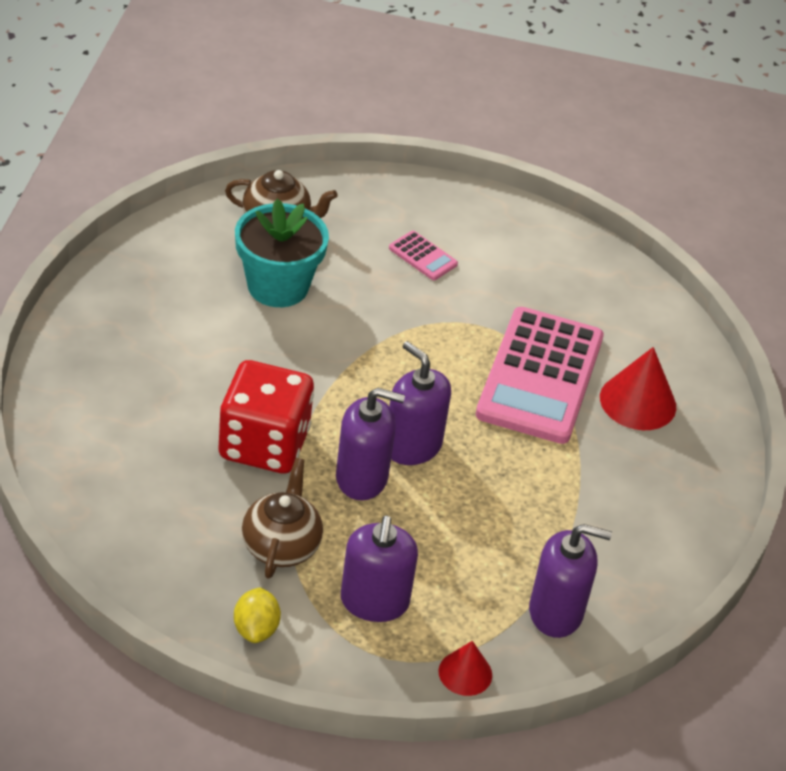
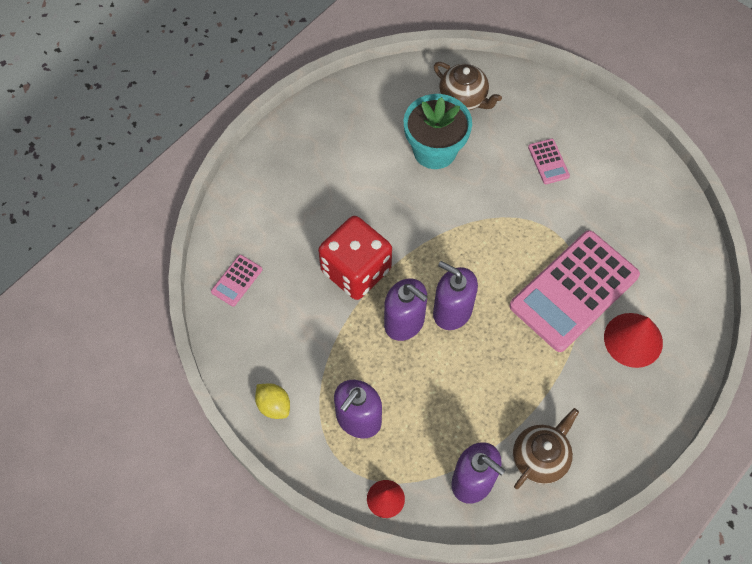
camera: 35 degrees right, 20 degrees up
(112, 509) = (237, 280): none -> pink calculator
(256, 629) = (274, 405): yellow lemon -> yellow lemon turned 75 degrees counterclockwise
(281, 546) = (324, 351): brown teapot -> brown teapot (540, 458)
(412, 446) = (452, 311): purple soap dispenser -> purple soap dispenser turned 45 degrees counterclockwise

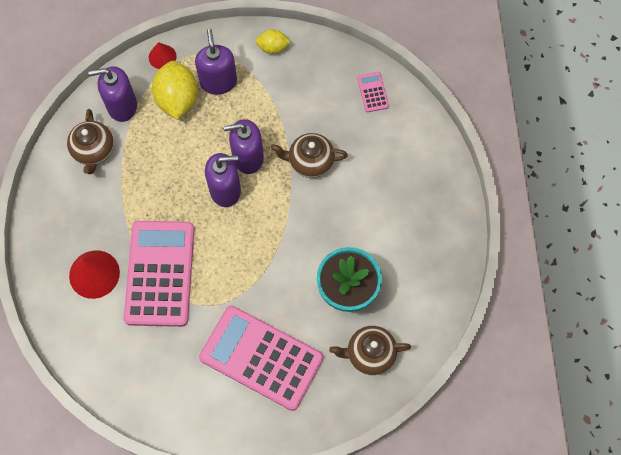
camera: 135 degrees right, 5 degrees up
(356, 270) = (310, 162): red dice -> brown teapot
(414, 436) = (177, 100): none -> yellow lemon
(548, 162) = (261, 358): pink calculator -> pink calculator, size x2.42

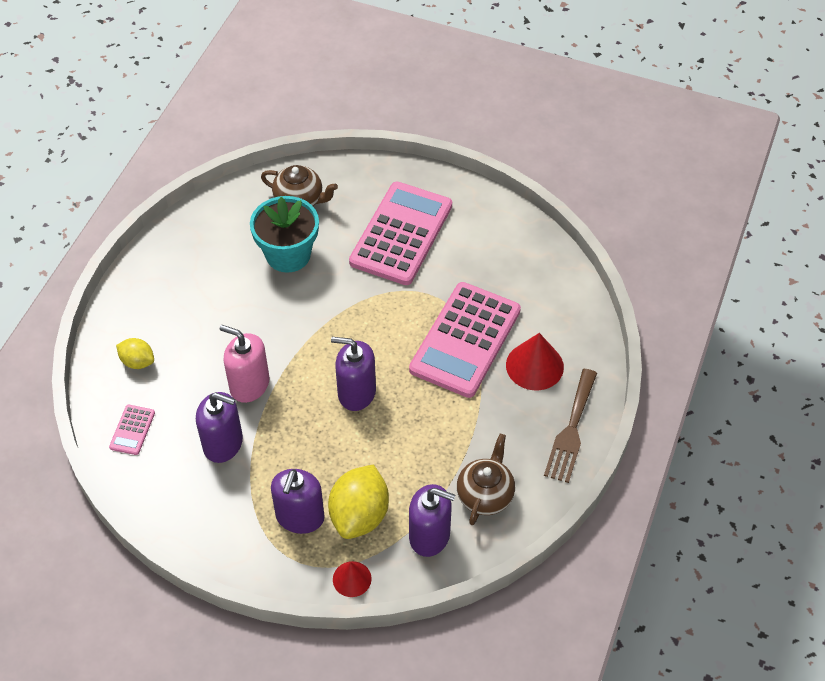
camera: 155 degrees left, 15 degrees down
(46, 229) = (571, 430): none -> brown fork
(248, 157) = (313, 416): purple soap dispenser -> purple soap dispenser (223, 443)
(261, 358) = (401, 234): pink calculator -> pink calculator turned 120 degrees counterclockwise
(273, 48) = (211, 531): yellow lemon -> yellow lemon (137, 362)
(310, 162) = (249, 385): brown teapot -> pink soap dispenser

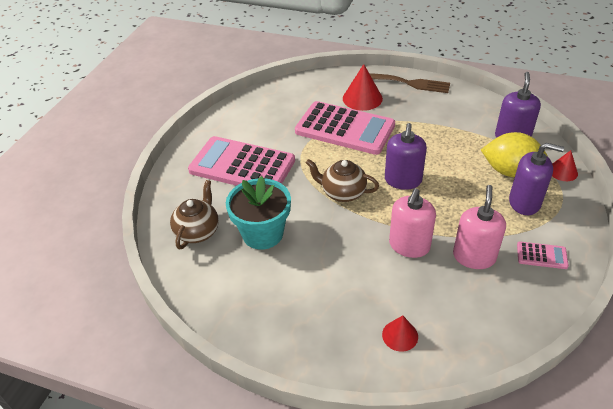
camera: 90 degrees left, 10 degrees down
(132, 430) = (480, 327): pink calculator -> pink calculator (541, 255)
(137, 362) = (400, 335): yellow lemon -> red cone
(223, 443) = (474, 256): purple soap dispenser -> pink soap dispenser
(485, 495) = (471, 115): brown teapot -> brown teapot (342, 193)

